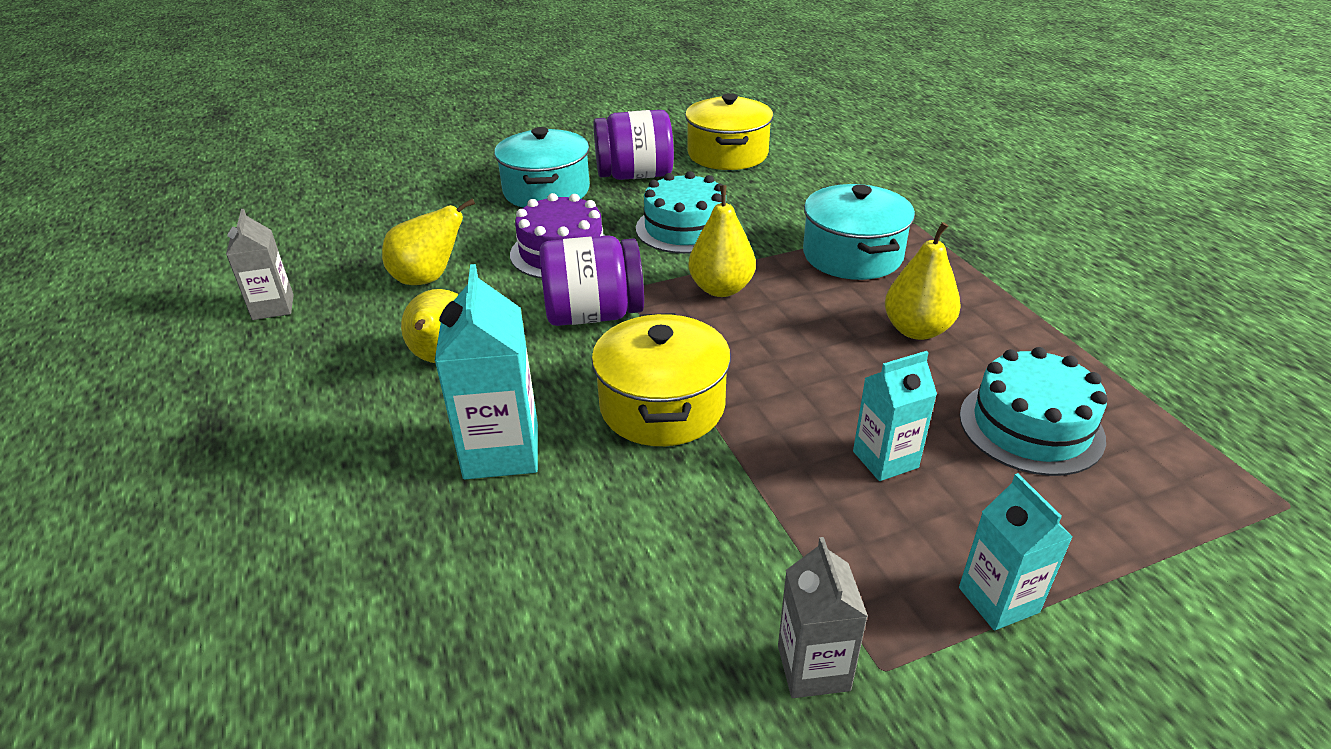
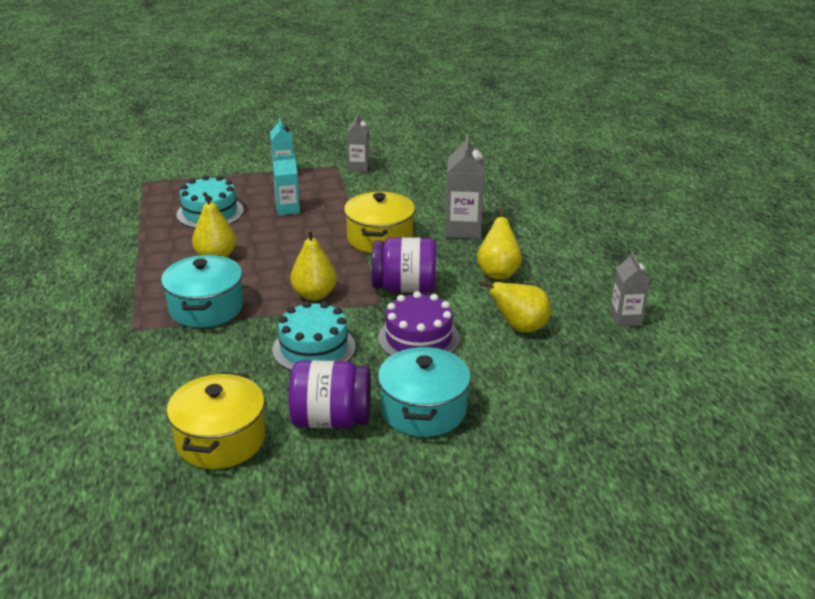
camera: 170 degrees left, 5 degrees down
(501, 451) = (463, 230): turquoise carton -> grey carton

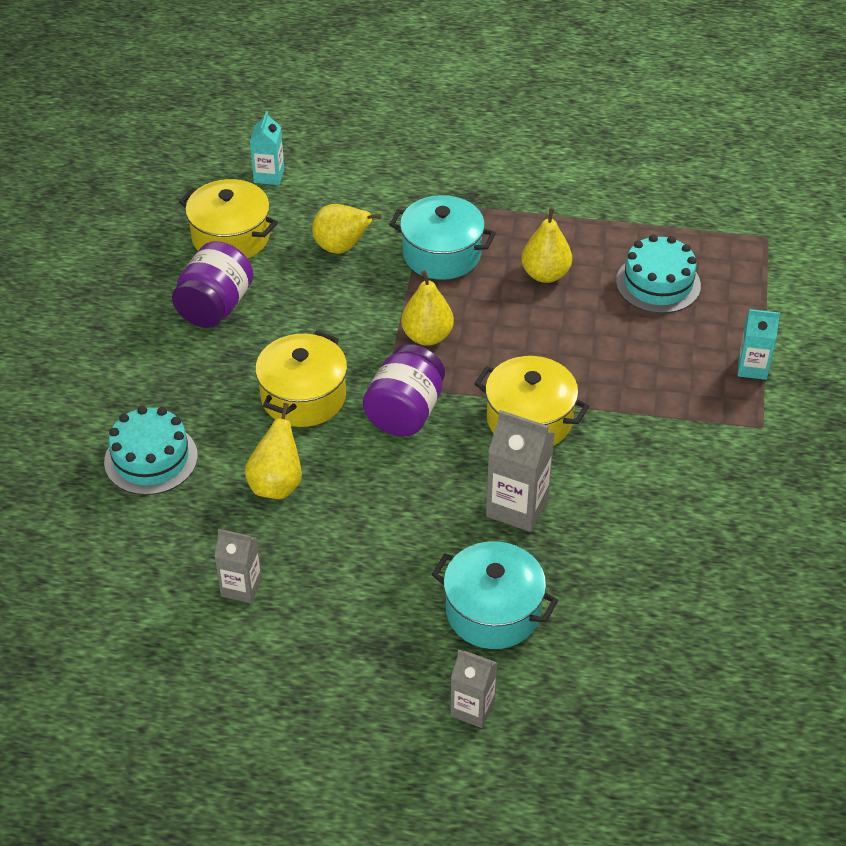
camera: 110 degrees right, 15 degrees up
(288, 209) = (641, 352): turquoise carton -> turquoise carton (269, 175)
(314, 348) = (329, 317): turquoise cake -> turquoise cake (151, 459)
(358, 167) = (747, 449): grey carton -> grey carton (472, 708)
(418, 338) = (303, 397): purple cake -> yellow pot
(423, 410) = (191, 369): turquoise pot -> turquoise pot (493, 611)
(498, 273) = (397, 506): yellow pear -> yellow pear (342, 248)

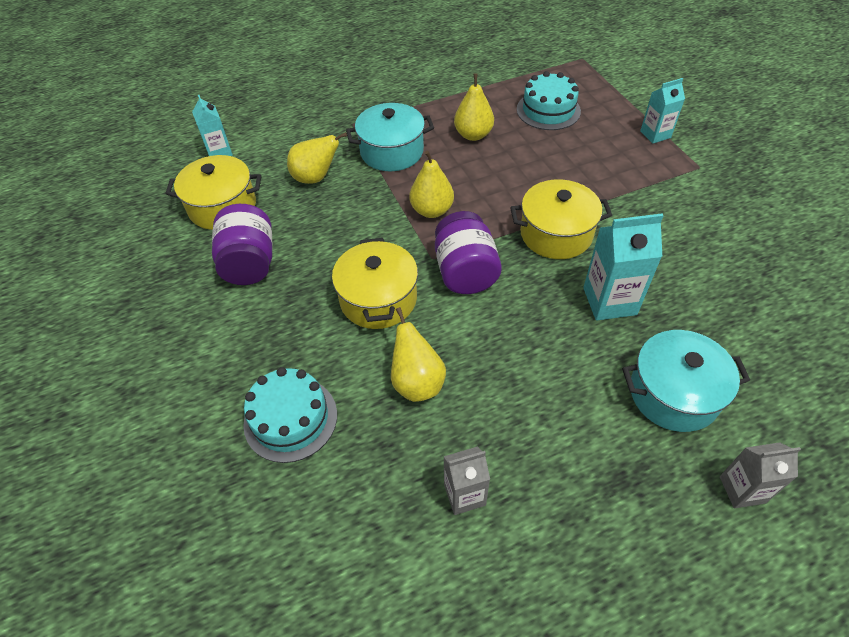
camera: 30 degrees left, 5 degrees up
(517, 507) = (609, 301): grey carton -> turquoise carton

